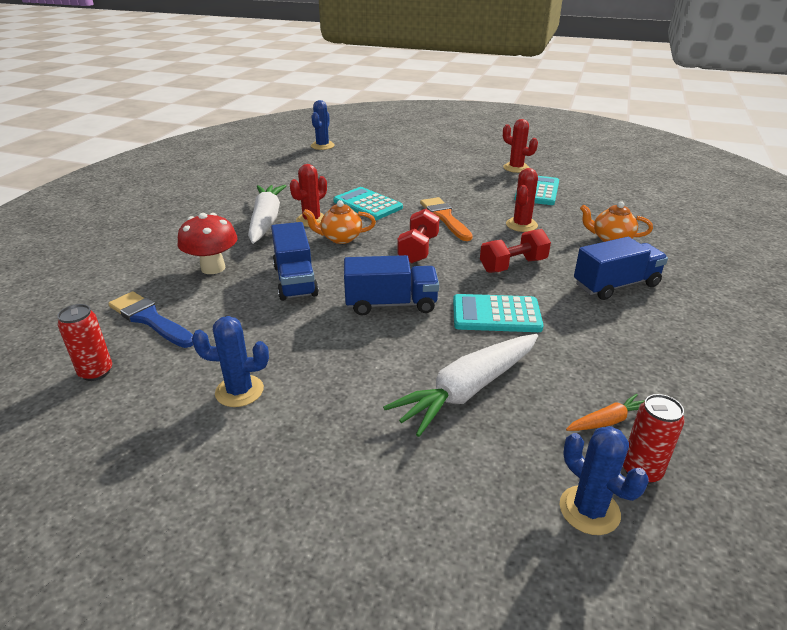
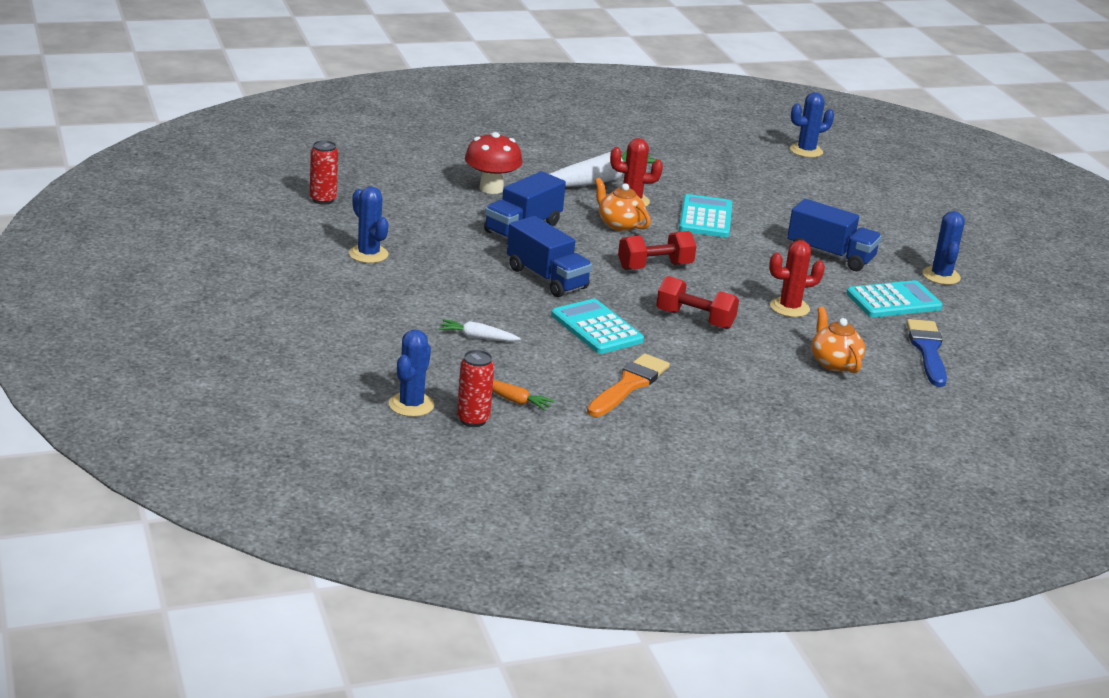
camera: 50 degrees right, 5 degrees down
(150, 319) = (396, 192): blue brush -> blue brush (927, 350)
(445, 218) = (740, 264): orange brush -> orange brush (629, 385)
(467, 390) = (477, 337): white carrot -> white carrot, size x0.47
(516, 168) = (941, 276): red cactus -> blue cactus
(616, 285) = (733, 378): blue truck -> blue truck (830, 255)

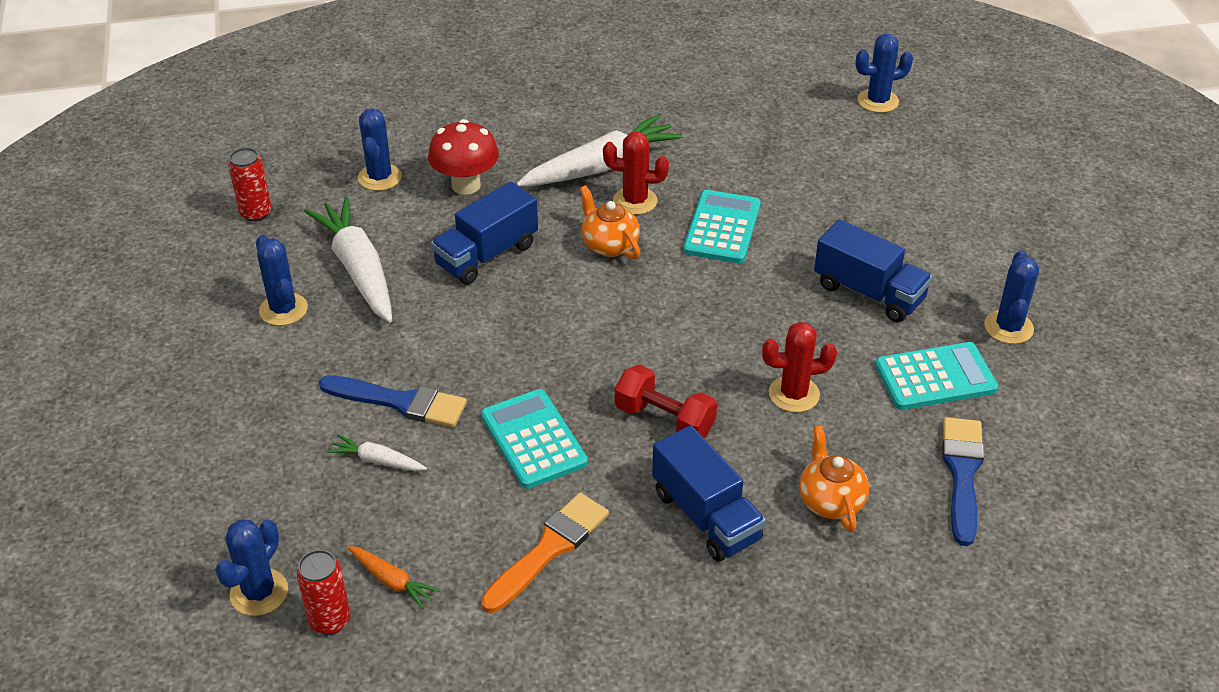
camera: 10 degrees right, 15 degrees up
(418, 182) = (379, 177): none -> blue cactus
(421, 233) = (358, 269): none -> white carrot
(483, 306) = (400, 402): none -> blue brush
(546, 278) = (493, 347): blue truck -> blue truck (706, 516)
(655, 267) = (636, 321): red dumbbell -> none

